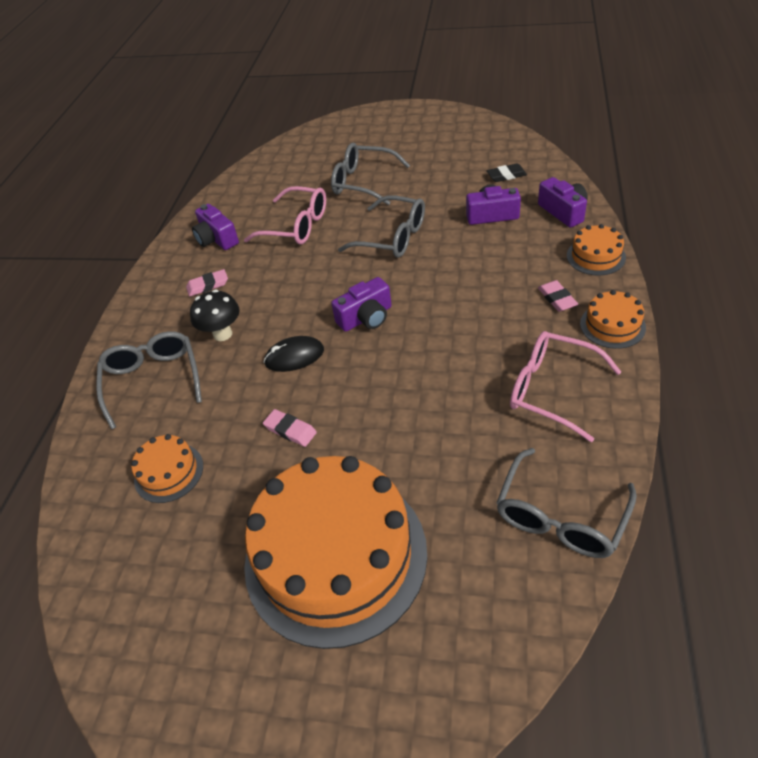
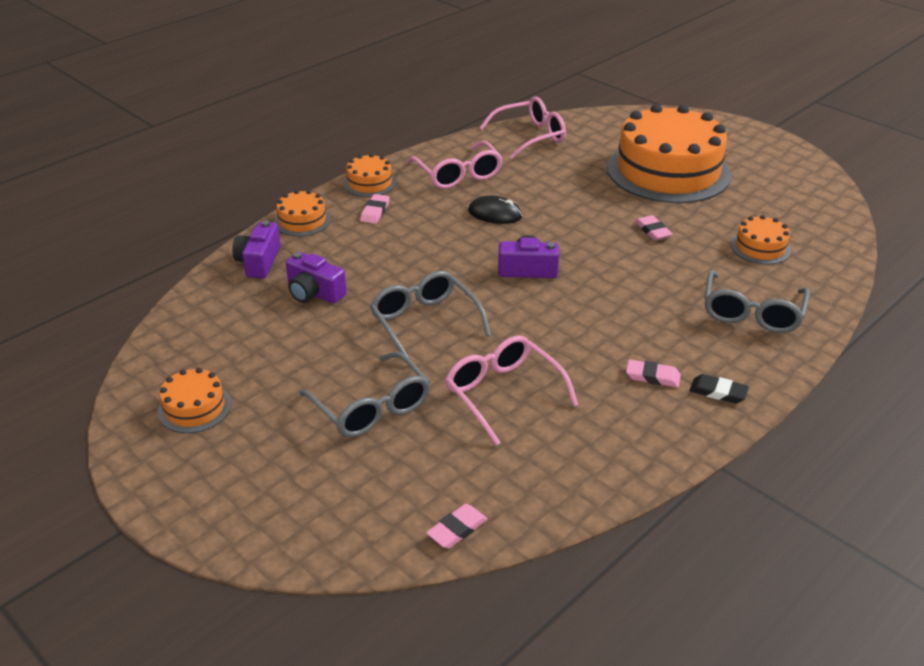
camera: 150 degrees left, 10 degrees down
(217, 239) = (607, 432): purple camera -> none
(222, 334) = (665, 320): black mushroom -> none
(262, 165) = (457, 529): none -> pink eraser
(294, 356) = (613, 272): black mouse -> black mouse (495, 214)
(453, 137) = (194, 408): none -> orange cake
(506, 175) = (235, 322): black eraser -> black eraser (718, 392)
(560, 517) = (530, 136): grey glasses -> pink glasses

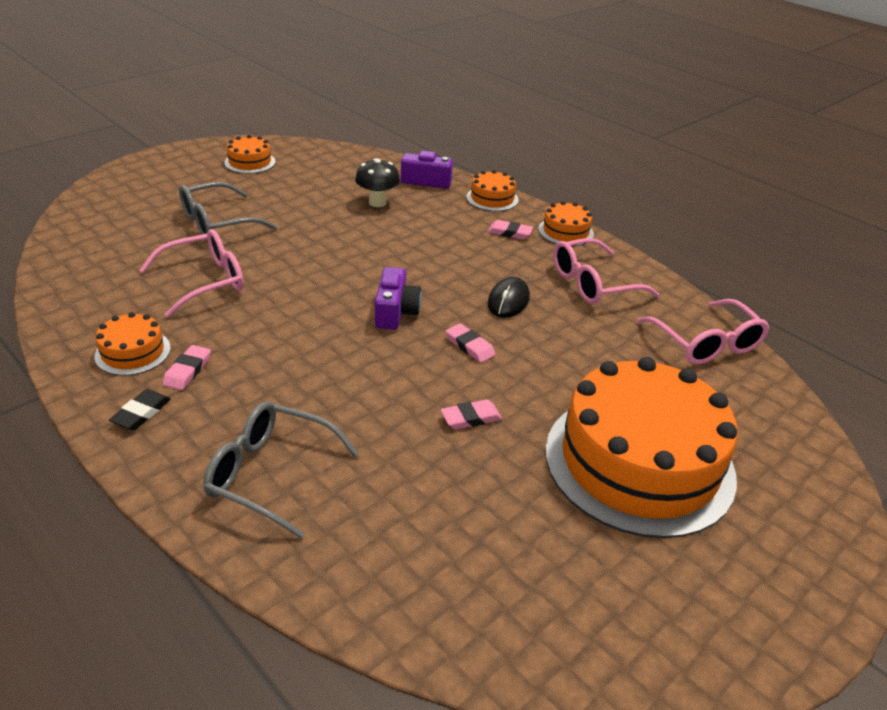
camera: 90 degrees right, 0 degrees up
(314, 292) = (377, 202): purple camera -> black mushroom
(424, 323) = (320, 249): grey glasses -> none
(457, 529) = (65, 250): pink eraser -> pink eraser (470, 346)
(760, 247) = (423, 522): orange cake -> orange cake (133, 352)

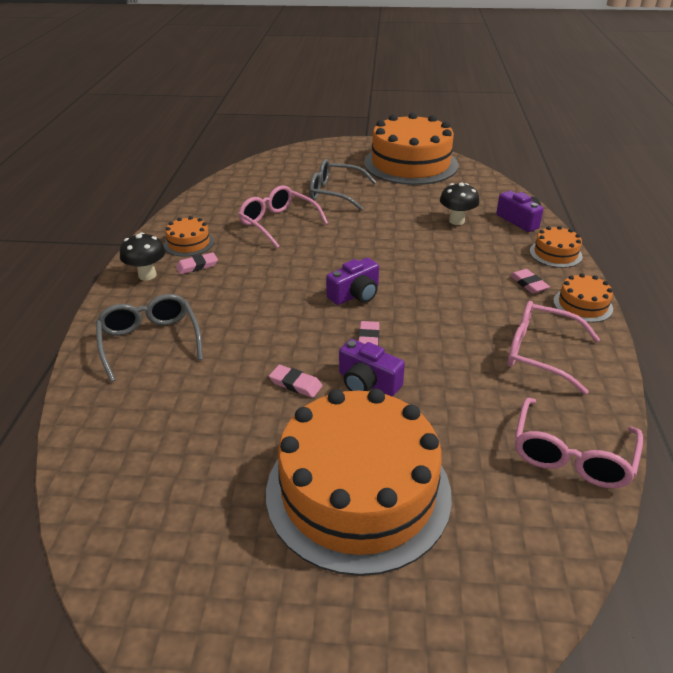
camera: 50 degrees right, 0 degrees up
(141, 413) = (147, 275): black eraser -> black mushroom
(205, 281) = (278, 223): pink glasses -> pink glasses turned 150 degrees counterclockwise
(250, 162) = (410, 164): orange cake -> orange cake, size x2.33
(508, 301) = (446, 329): black mouse -> none
(521, 379) = (367, 382): none -> purple camera

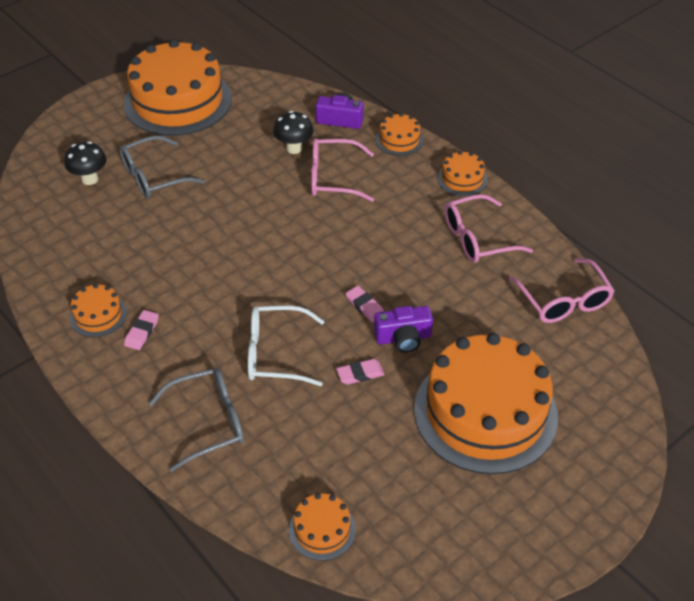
camera: 45 degrees left, 10 degrees up
(100, 470) = (322, 529): none -> orange cake
(147, 275) = (111, 370): black mushroom -> black mushroom (90, 179)
(150, 341) = (209, 422): grey glasses -> grey glasses turned 135 degrees clockwise
(256, 330) = (275, 353): none -> white glasses
(278, 223) = (148, 242): pink glasses -> pink glasses (332, 178)
(355, 294) = (306, 272): purple camera -> none
(528, 284) = (411, 181): pink eraser -> none

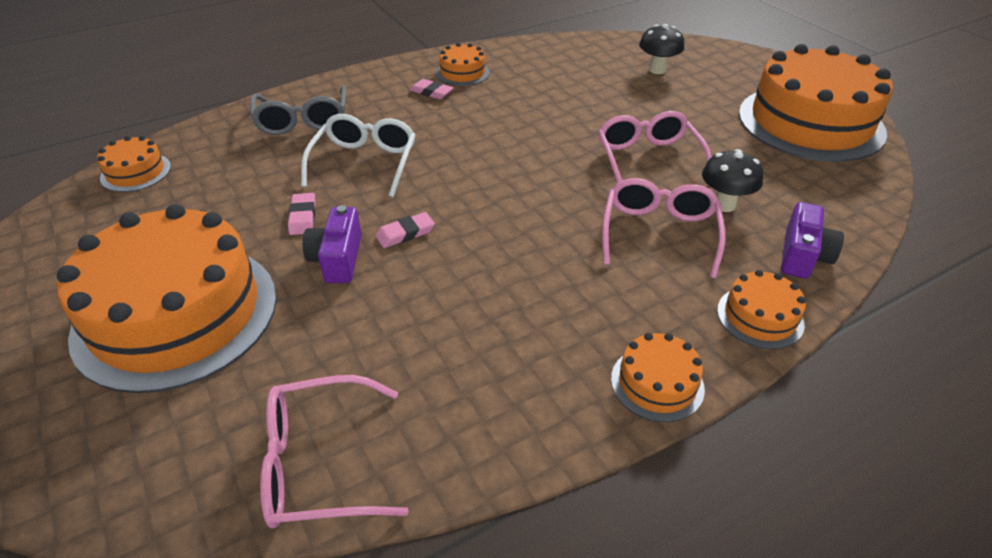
camera: 100 degrees right, 5 degrees down
(153, 177) = (661, 103): grey glasses -> none
(477, 238) = (501, 373): pink glasses -> pink glasses (648, 159)

